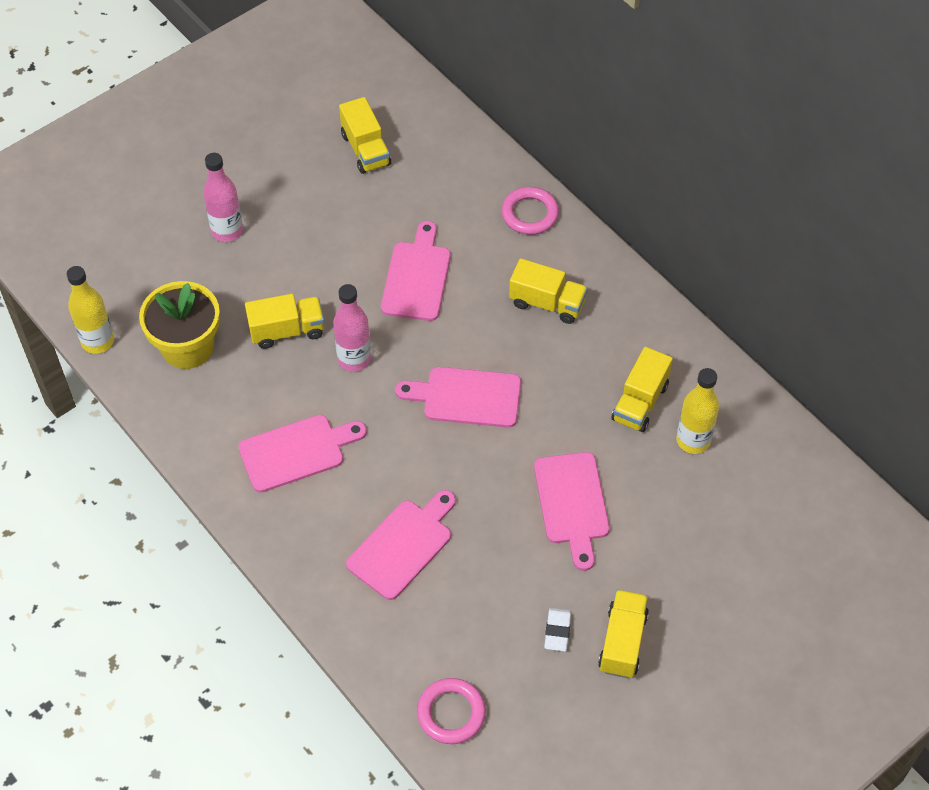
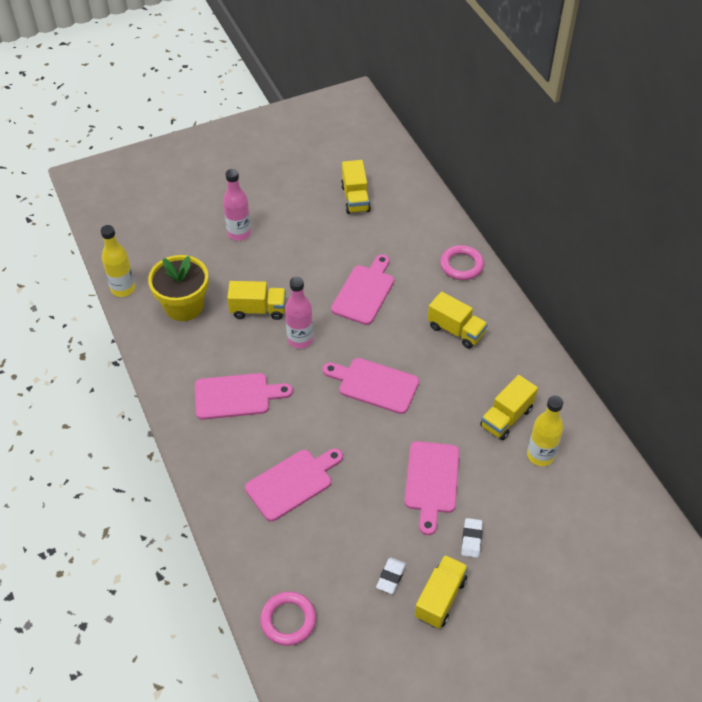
camera: 15 degrees right, 5 degrees down
(639, 563) = (471, 539): none -> white eraser

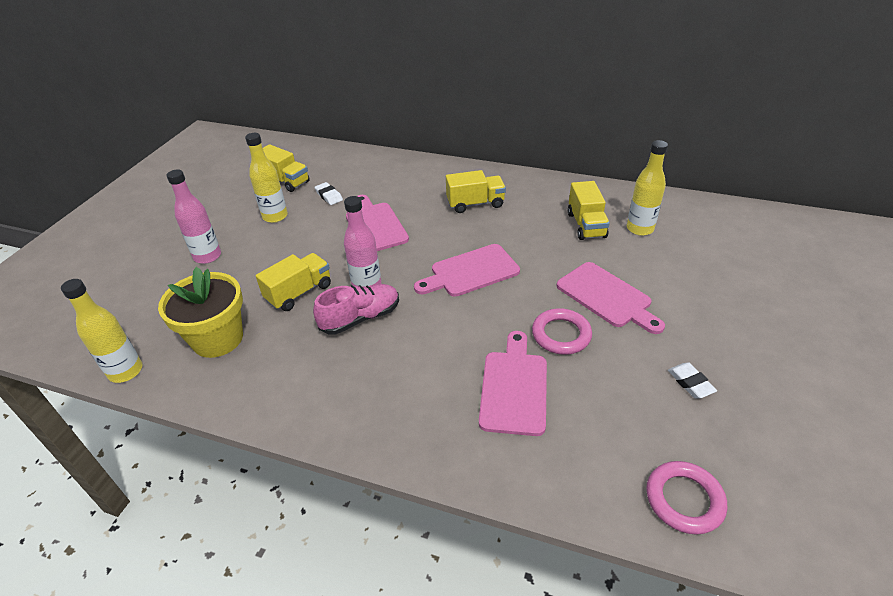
camera: 45 degrees left, 10 degrees down
(236, 396) = (368, 366): pink cutting board -> none
(270, 360) = (360, 318): none -> pink shoe
(312, 229) = (275, 216): none -> yellow bottle
(440, 598) = (741, 364): yellow truck -> none
(461, 265) = (422, 170): pink ring -> pink ring (561, 334)
(471, 539) = (690, 308): white eraser -> white eraser (329, 196)

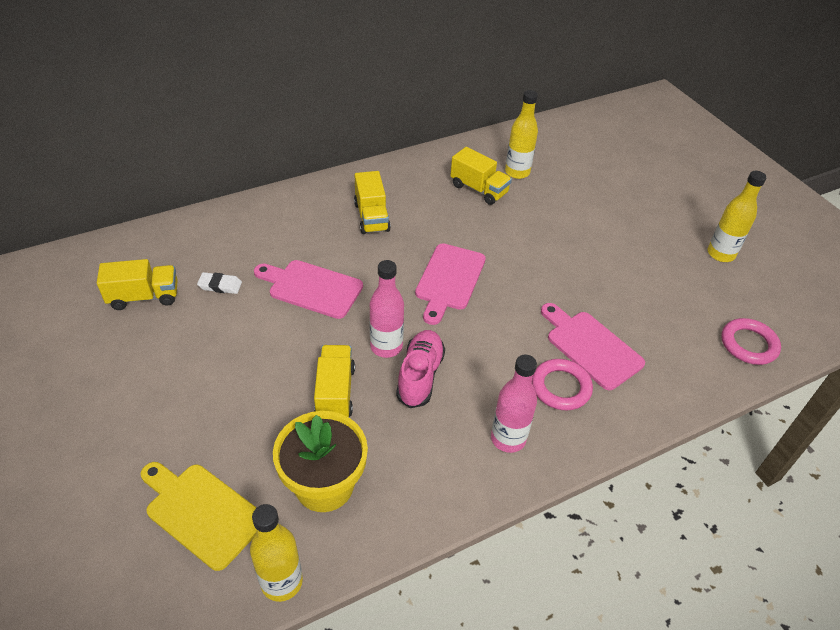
camera: 50 degrees left, 5 degrees up
(151, 305) = (201, 512): none -> yellow cutting board
(207, 256) = (183, 425): pink bottle -> pink bottle (508, 439)
(275, 216) = (194, 340): yellow bottle -> yellow bottle (720, 254)
(475, 204) = (371, 217): yellow truck -> yellow truck turned 135 degrees clockwise
(561, 334) = (570, 288): pink ring -> pink ring (561, 387)
(607, 297) = (561, 240): pink cutting board -> none
(690, 383) = (672, 270): white eraser -> none

